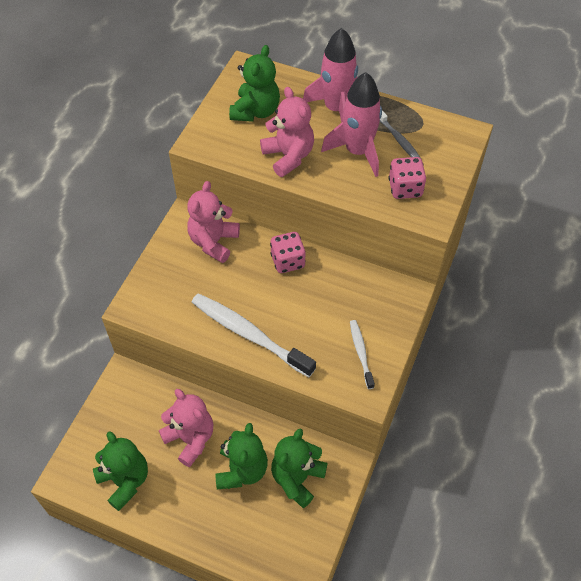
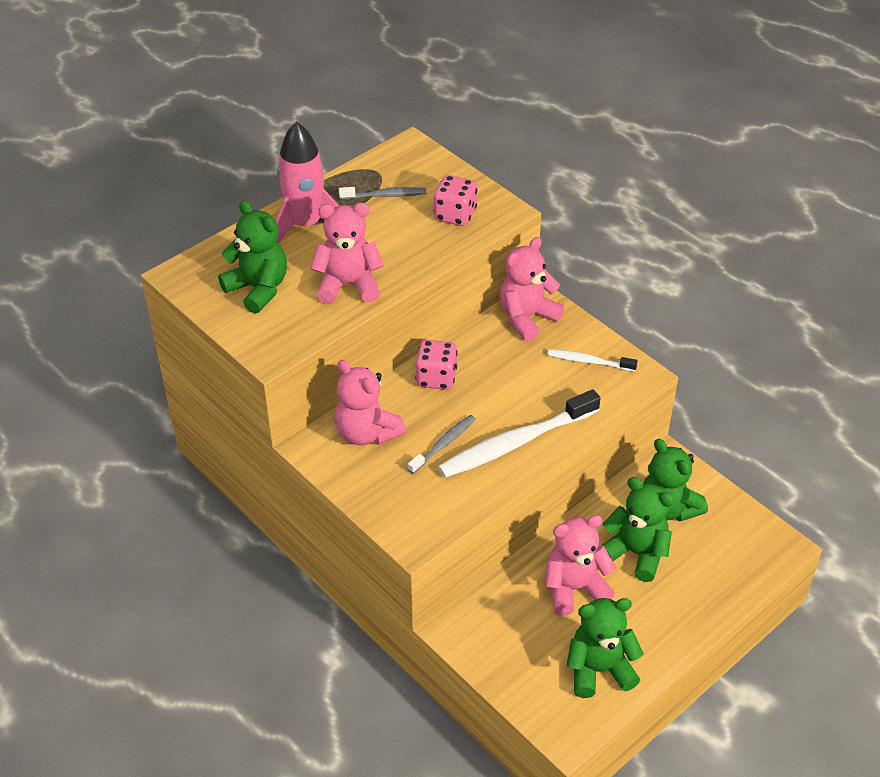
camera: 65 degrees left, 10 degrees down
(225, 290) = (443, 444): none -> grey toothbrush
(357, 152) = (380, 230): pink rocket -> none
(384, 294) = (527, 318): none -> pink teddy bear

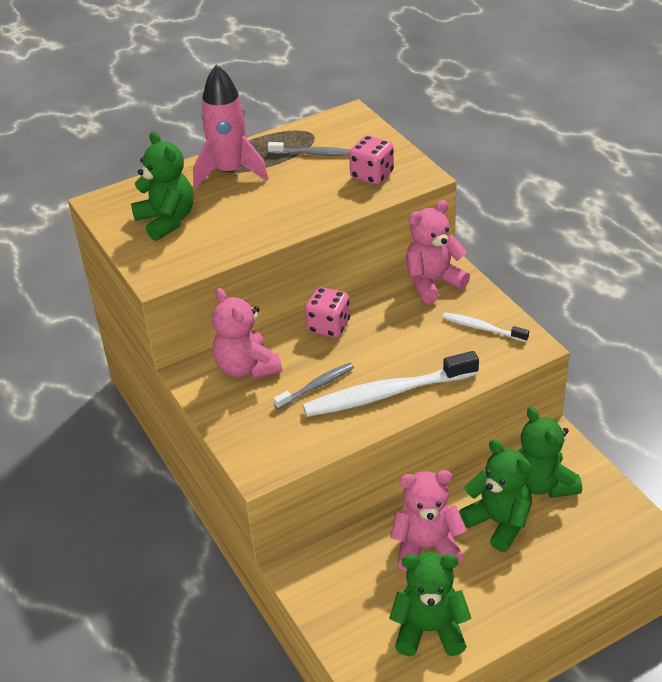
camera: 15 degrees right, 5 degrees down
(348, 285) = (250, 225): pink teddy bear -> none

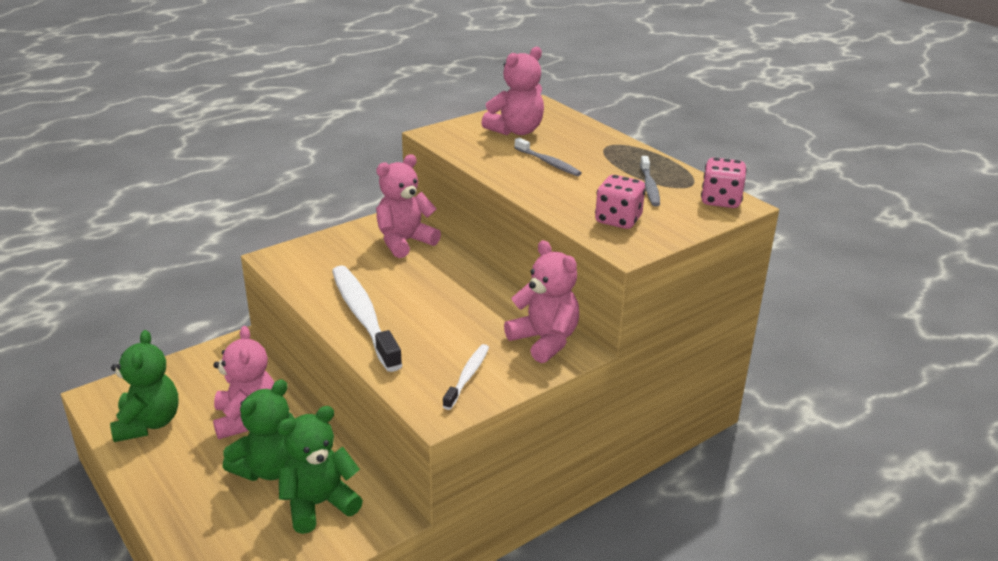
camera: 80 degrees right, 10 degrees down
(167, 221) = (516, 131): green teddy bear -> pink teddy bear
(230, 172) = (602, 151): pink rocket -> none
(316, 386) = (377, 278): grey toothbrush -> grey toothbrush (548, 163)
(328, 326) = (464, 280): pink dice -> pink dice (720, 200)

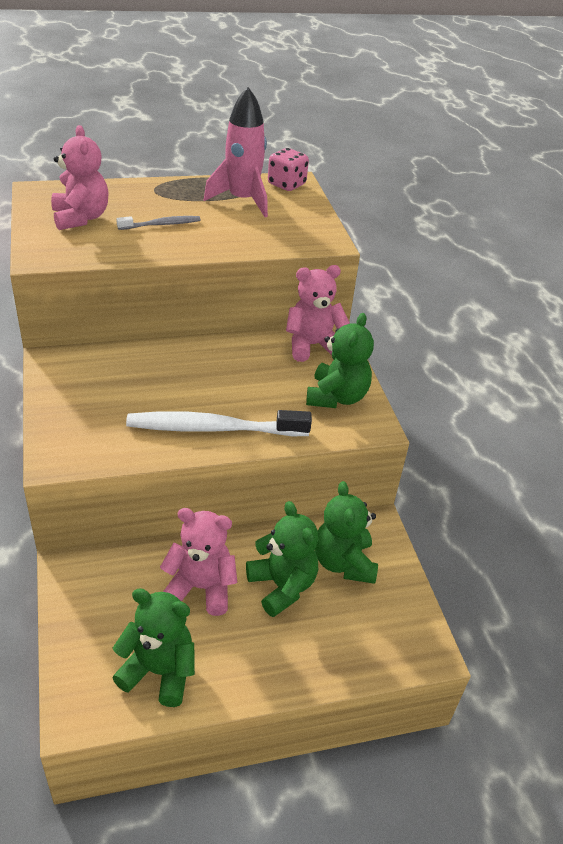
camera: 70 degrees left, 10 degrees up
(404, 242) = (102, 368): pink teddy bear -> none
(467, 376) = (336, 397): white toothbrush -> green teddy bear
(618, 220) = (285, 230): pink dice -> none
(649, 186) = (242, 200): grey toothbrush -> pink rocket

